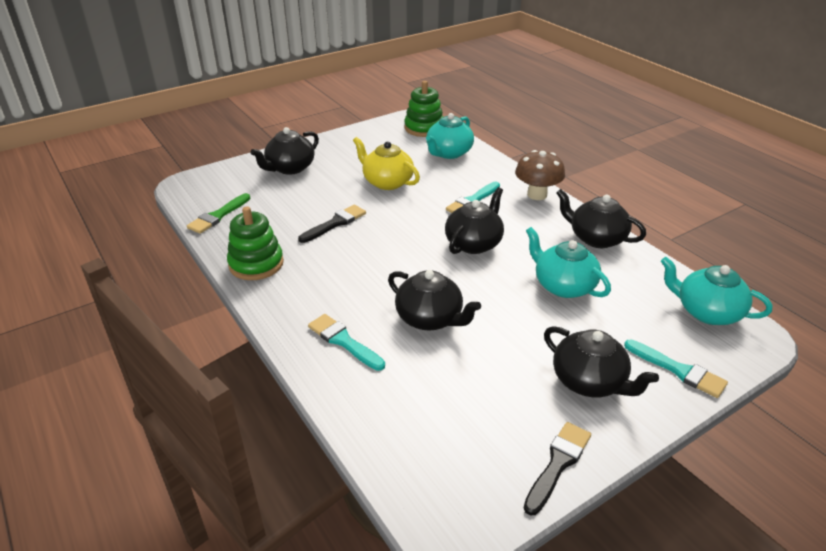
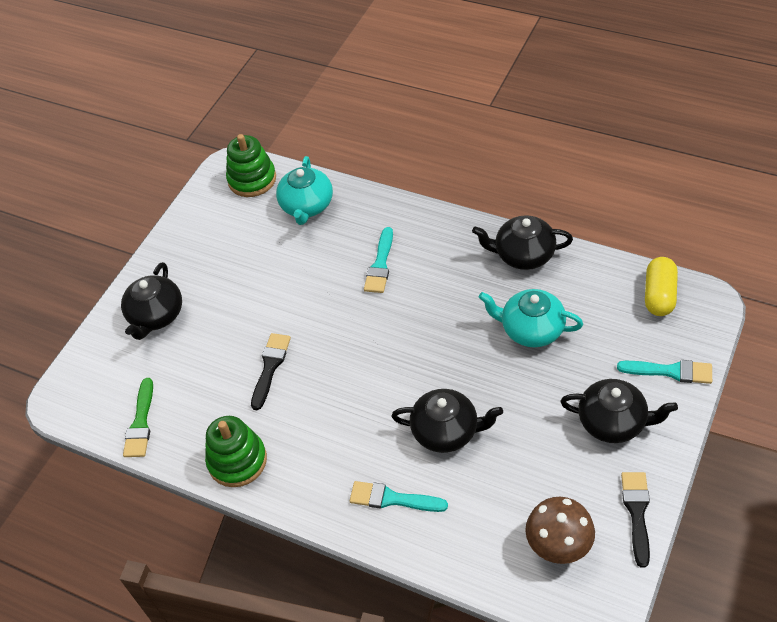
camera: 25 degrees left, 15 degrees up
(387, 182) = (276, 282): yellow teapot -> none
(474, 243) = (421, 321): black teapot -> none
(537, 195) = (435, 224): brown mushroom -> brown mushroom (558, 545)
(707, 312) = (659, 295): turquoise teapot -> yellow capsule

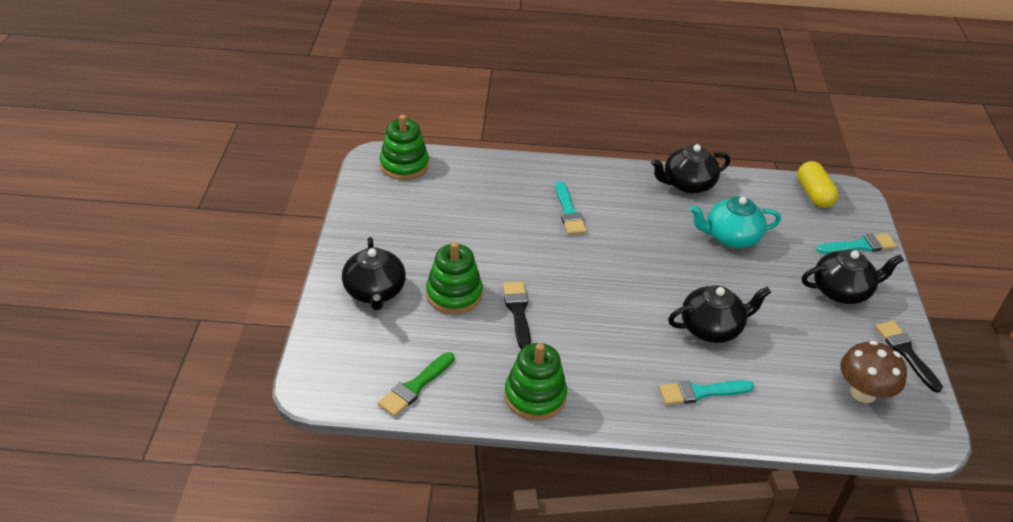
camera: 30 degrees left, 10 degrees down
(140, 423) = (415, 387): green brush -> green brush turned 60 degrees clockwise
(223, 335) = (454, 294): none -> green stacking toy
(307, 206) = (471, 178): turquoise teapot -> none

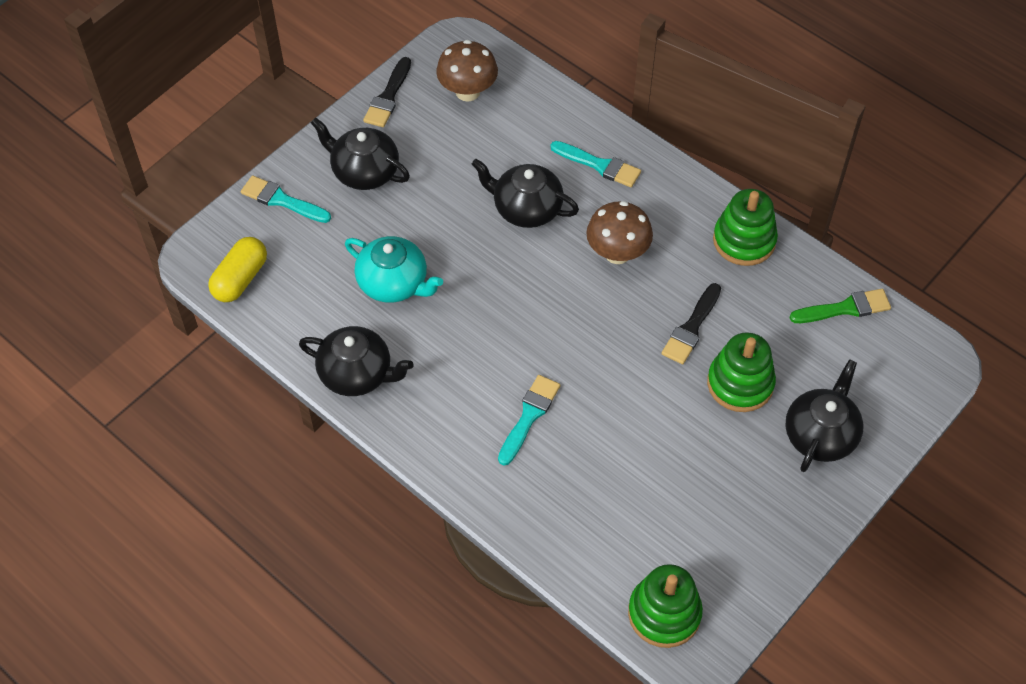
camera: 140 degrees left, 15 degrees up
(617, 333) = (617, 253): none -> brown mushroom

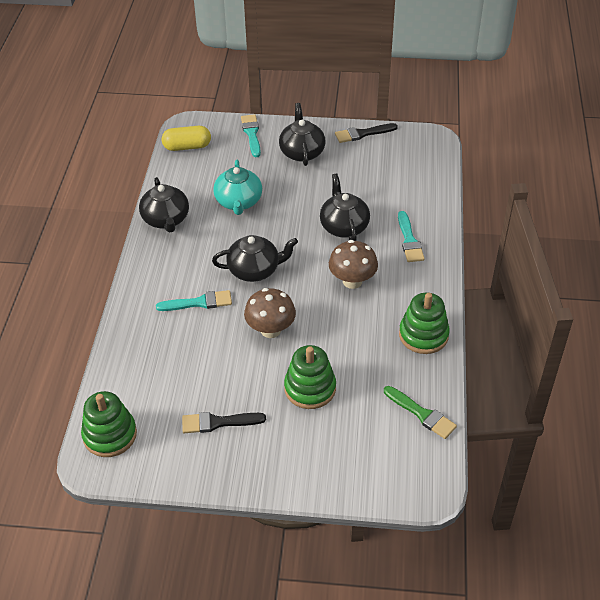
camera: 55 degrees right, 10 degrees down
(467, 92) = (401, 160): brown mushroom -> brown mushroom (270, 330)
(691, 328) = (330, 343): black brush -> black brush (218, 422)
(820, 435) = (307, 450): black teapot -> black teapot (255, 270)

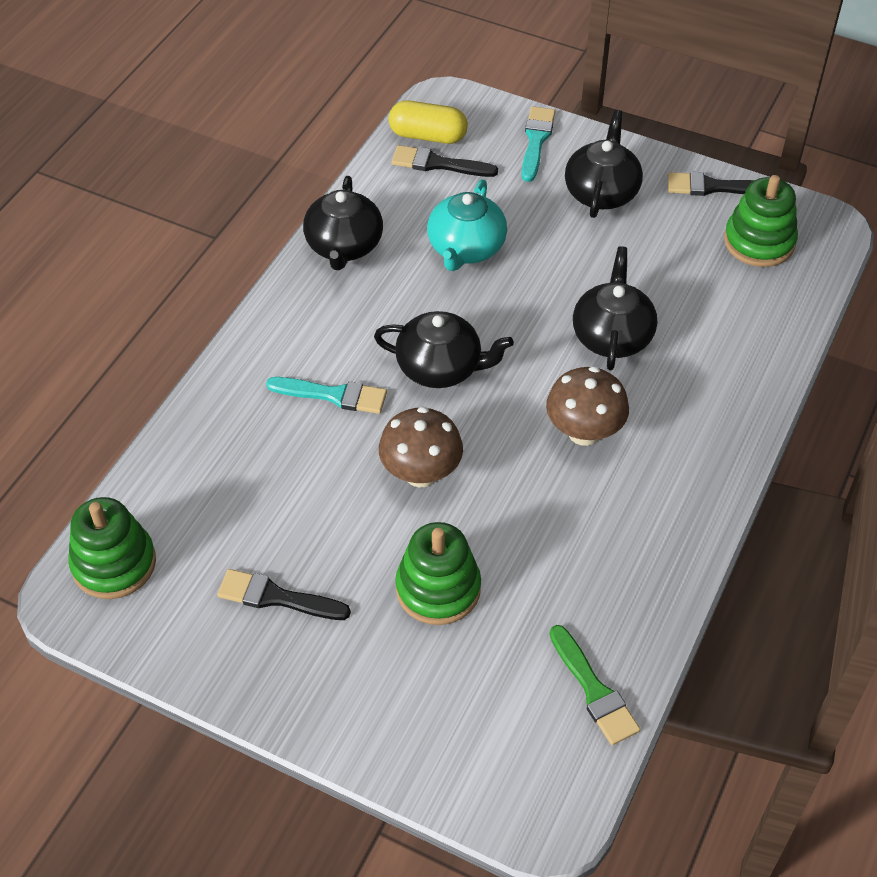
camera: 20 degrees right, 5 degrees up
(200, 160) = (438, 164): none -> black brush
(409, 240) = (707, 391): turquoise brush -> none
(423, 335) = (657, 558): green stacking toy -> green stacking toy (759, 242)

